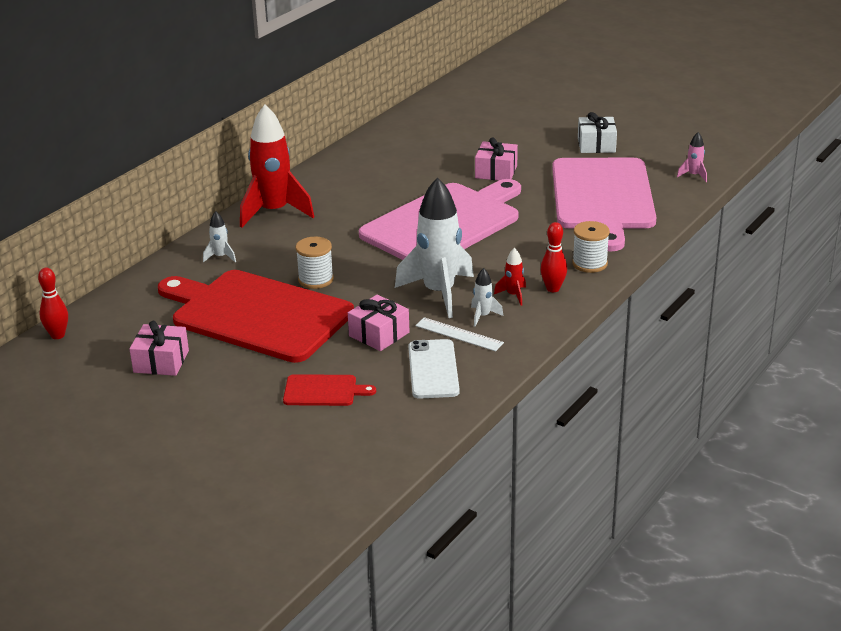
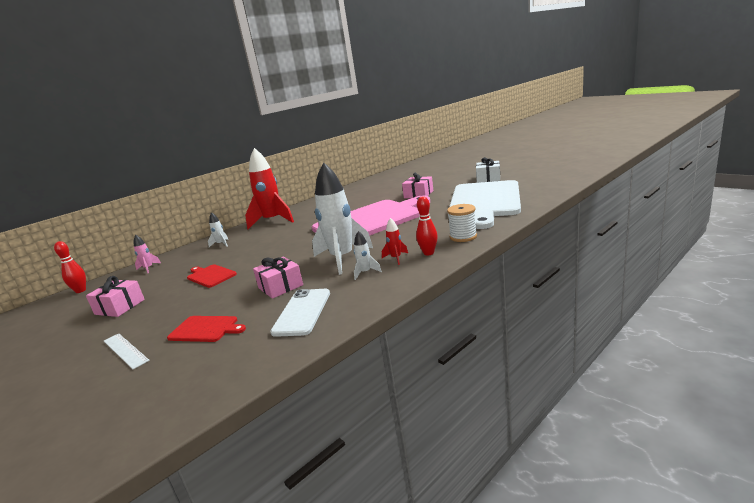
camera: 15 degrees right, 10 degrees down
(257, 315) = (210, 276): red cutting board -> red cutting board, size x0.41
(316, 279) = (266, 254): white spool -> none
(459, 334) = (339, 285): white ruler -> white ruler (125, 350)
(602, 198) = (485, 201): pink cutting board -> white cutting board
(693, 175) = (553, 186): pink rocket -> pink rocket (148, 268)

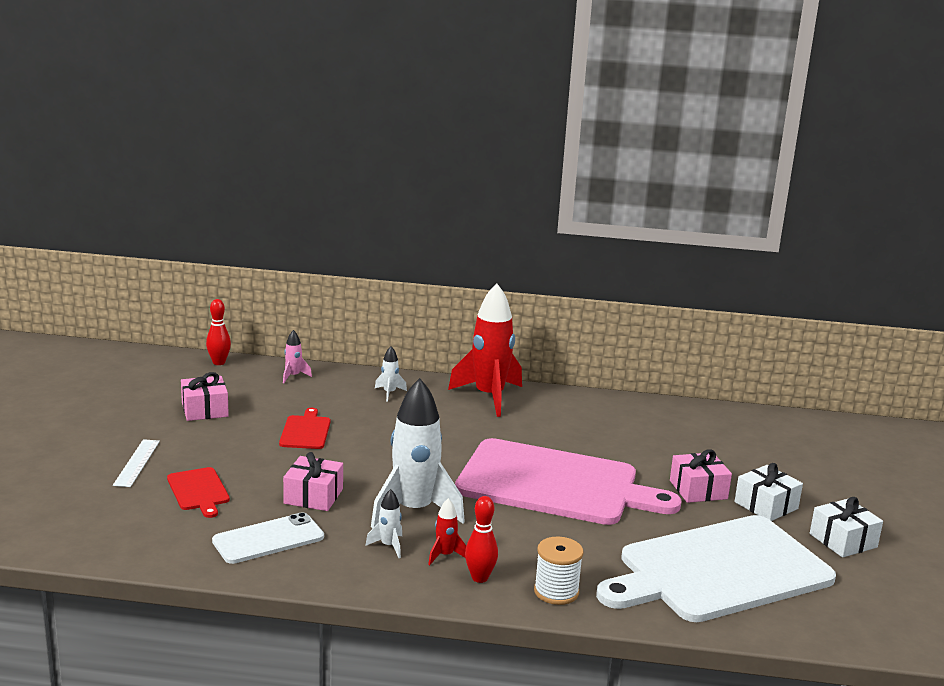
camera: 45 degrees right, 0 degrees up
(447, 185) = (766, 505): none -> white gift

